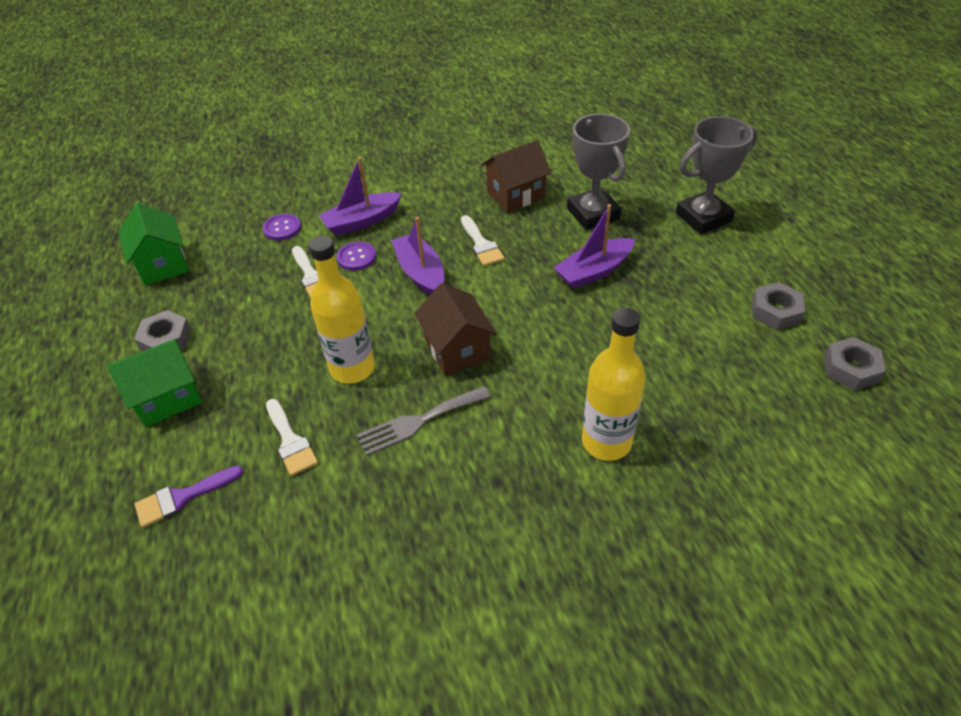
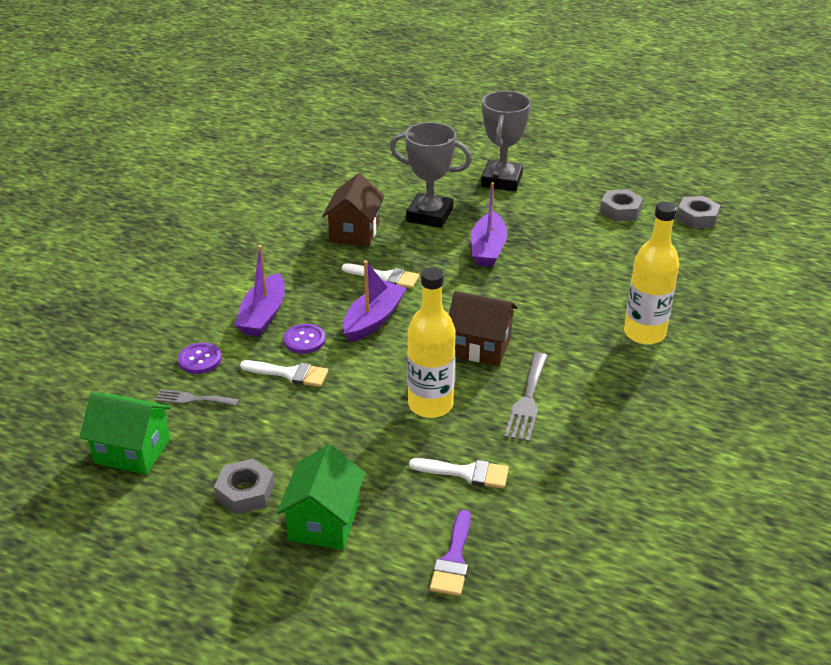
camera: 50 degrees left, 10 degrees down
(238, 253) = (193, 399): none -> grey fork
(421, 273) = (373, 320): purple boat -> purple boat turned 105 degrees clockwise

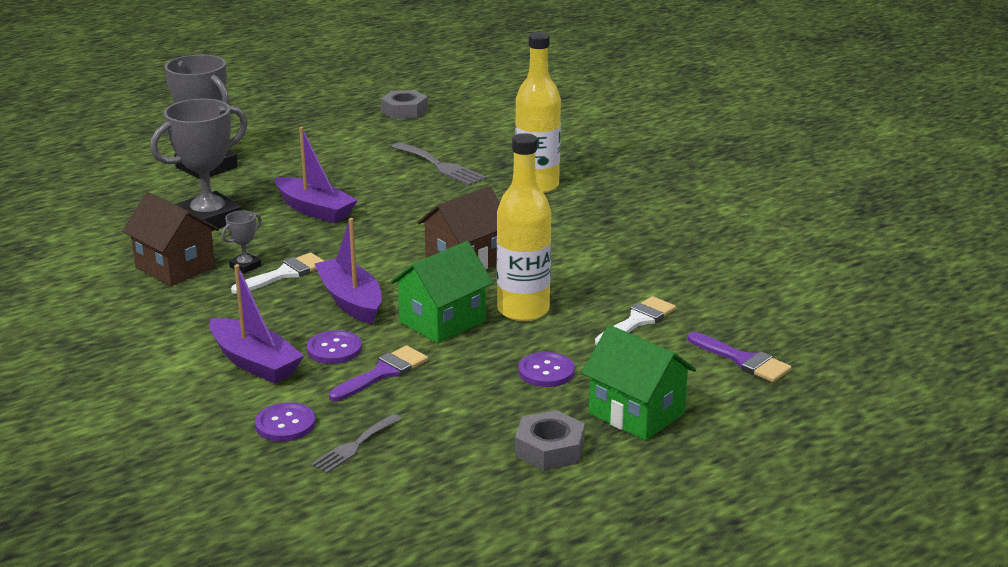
camera: 60 degrees left, 10 degrees down
(132, 451) = (404, 510): green house -> green house (442, 321)
(290, 374) = (383, 373): white brush -> purple brush
(349, 451) = (546, 371): none -> purple button
(381, 257) = (245, 266): none -> grey trophy
(527, 400) = (569, 263): grey fork -> grey fork (440, 166)
(620, 210) = (345, 135): grey nut -> none

